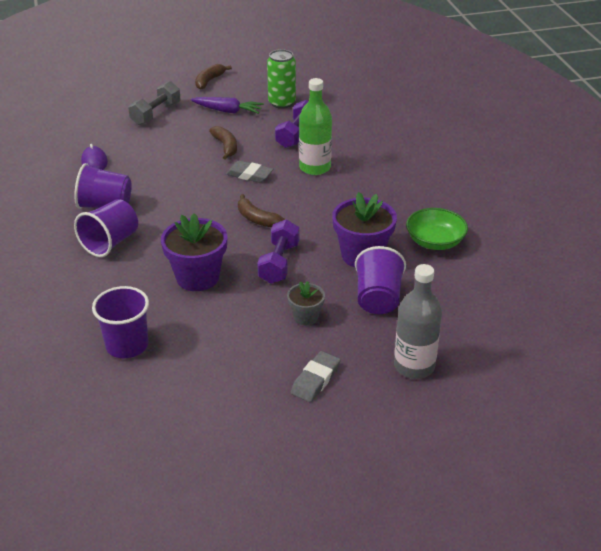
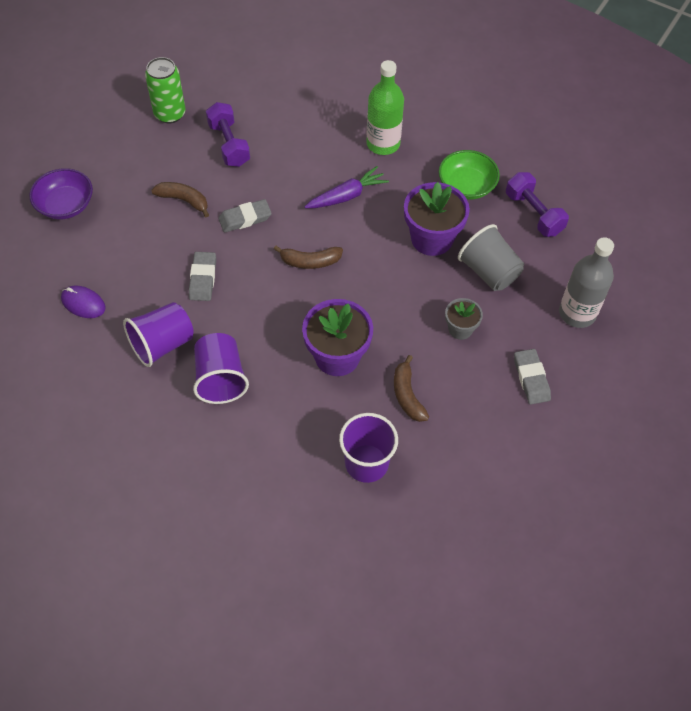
camera: 45 degrees left, 20 degrees up
(156, 114) = (65, 205): grey dumbbell -> purple bowl
(177, 189) = (203, 279): none -> grey eraser
(209, 81) = (65, 129): brown banana -> brown banana (407, 395)
(228, 111) = (132, 156): purple carrot -> purple carrot (347, 196)
(279, 263) = (381, 293): purple dumbbell -> purple dumbbell (533, 213)
(315, 167) = (289, 172): green bottle -> green bottle (383, 144)
(378, 299) = (489, 272): purple cup -> grey cup

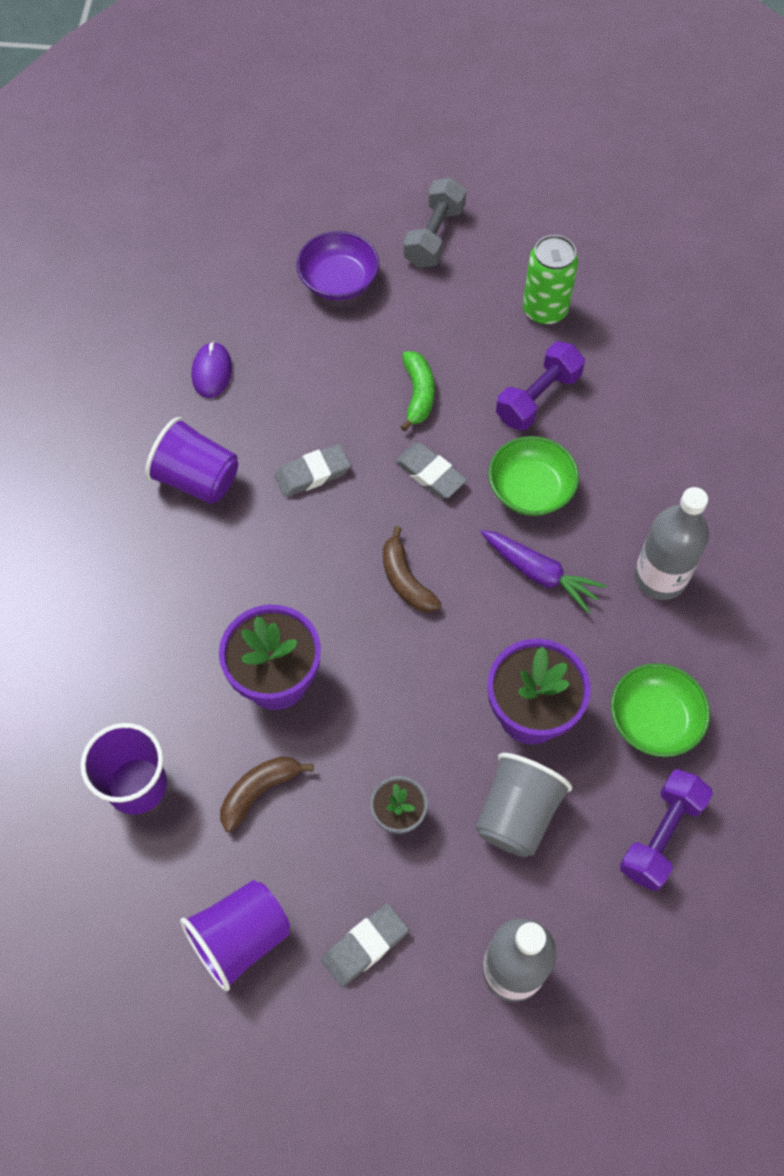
camera: 65 degrees right, 5 degrees up
(71, 142) = (434, 236): none -> grey dumbbell
(184, 200) = (418, 394): brown banana -> green banana
(220, 379) = (179, 564): purple cup -> purple cup (240, 938)
(289, 175) = (530, 489): none -> green bowl
(383, 144) = (660, 577): green bottle -> grey bottle

